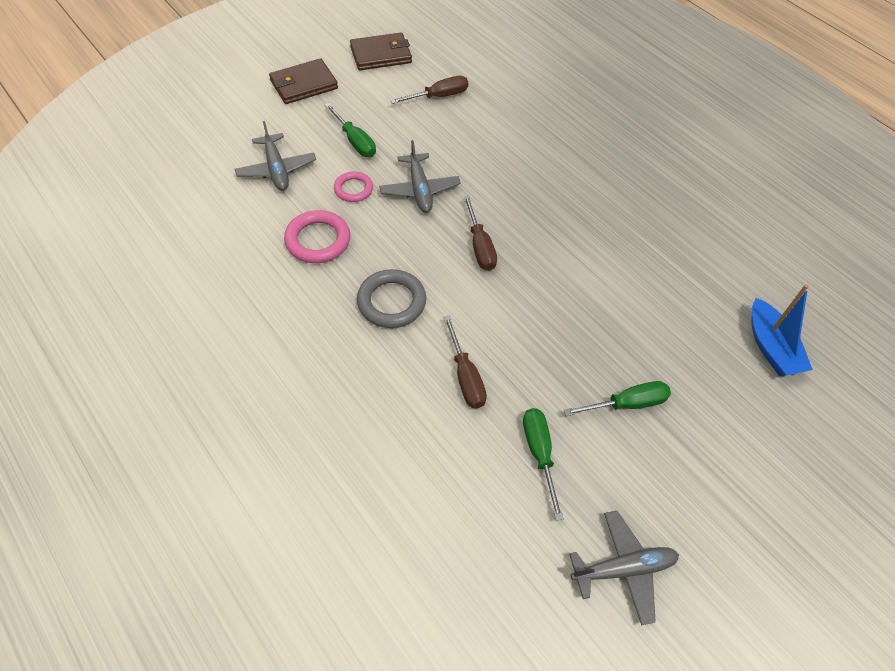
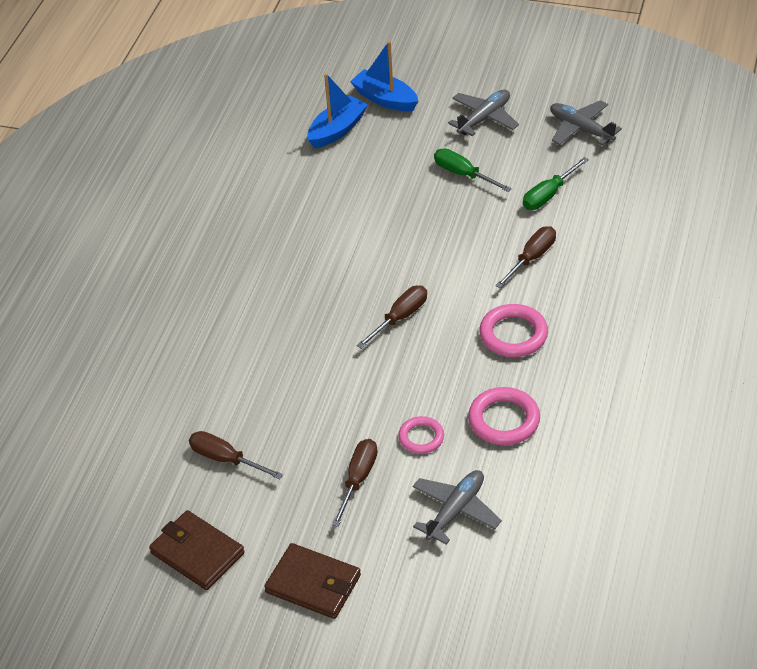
camera: 120 degrees left, 10 degrees down
(355, 141) = (358, 479): green screwdriver -> brown screwdriver
(391, 302) = (513, 334): grey ring -> pink ring
(419, 189) = (374, 393): grey plane -> grey plane (484, 118)
(802, 417) = (385, 99): none -> blue boat

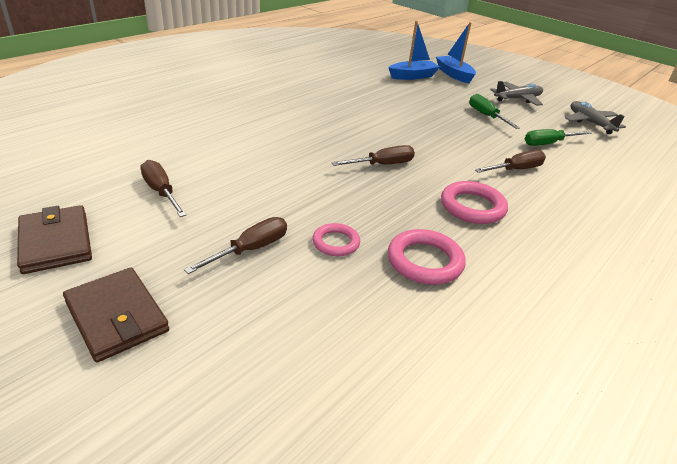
camera: 20 degrees right, 10 degrees down
(455, 511) = (319, 316): grey plane -> none

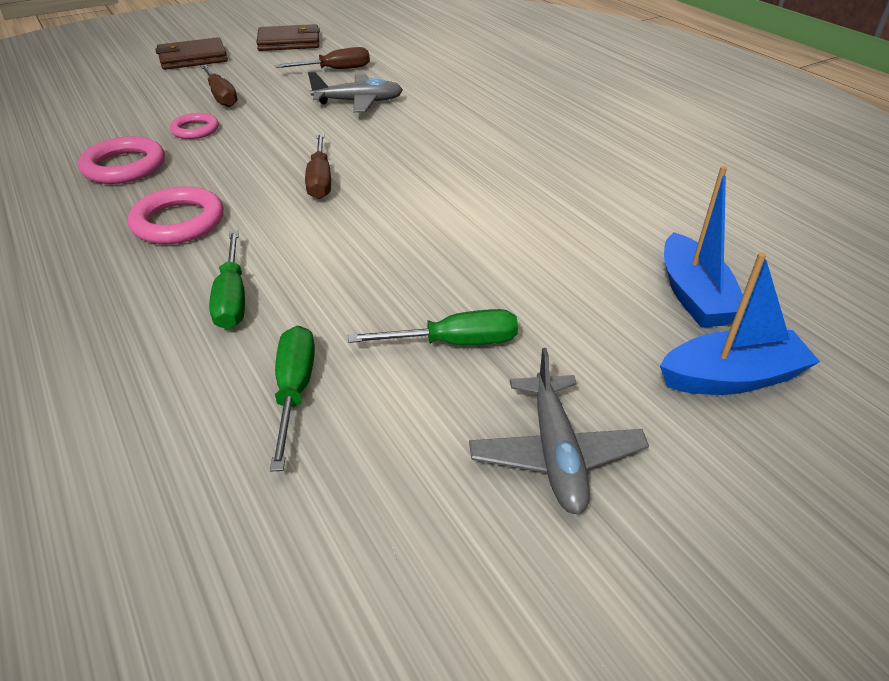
camera: 110 degrees right, 5 degrees up
(516, 169) = (232, 298): brown screwdriver -> green screwdriver
(590, 123) = (365, 562): grey plane -> grey plane (359, 102)

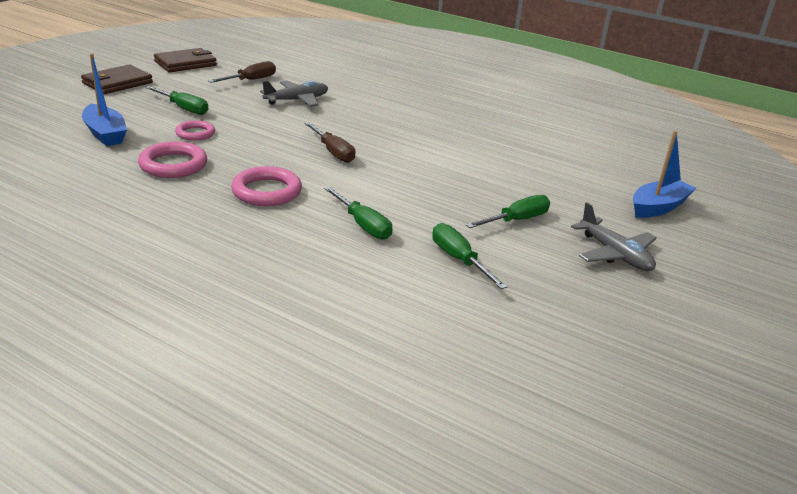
camera: 30 degrees left, 10 degrees down
(221, 96) = (183, 108): brown screwdriver -> green screwdriver
(694, 295) = (608, 176): blue boat -> blue boat (105, 134)

